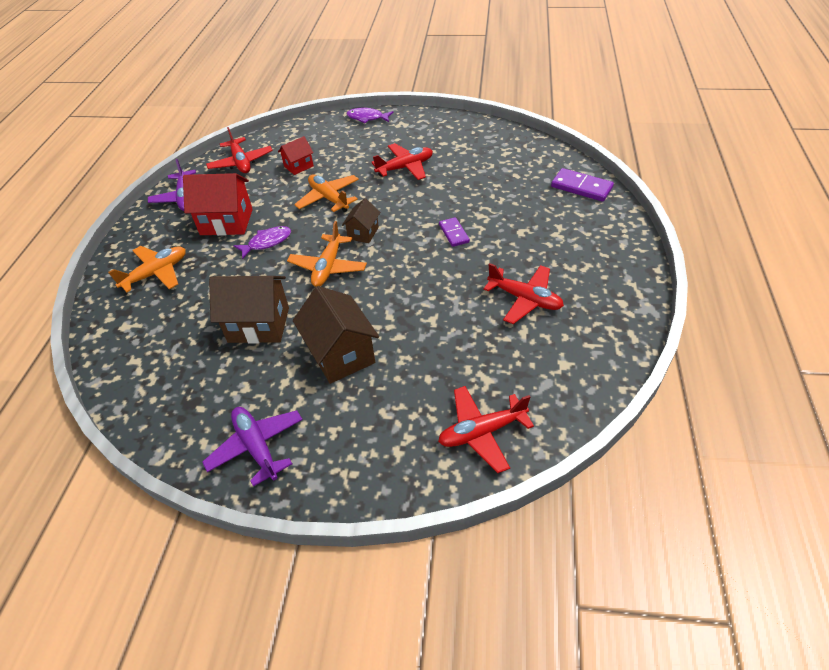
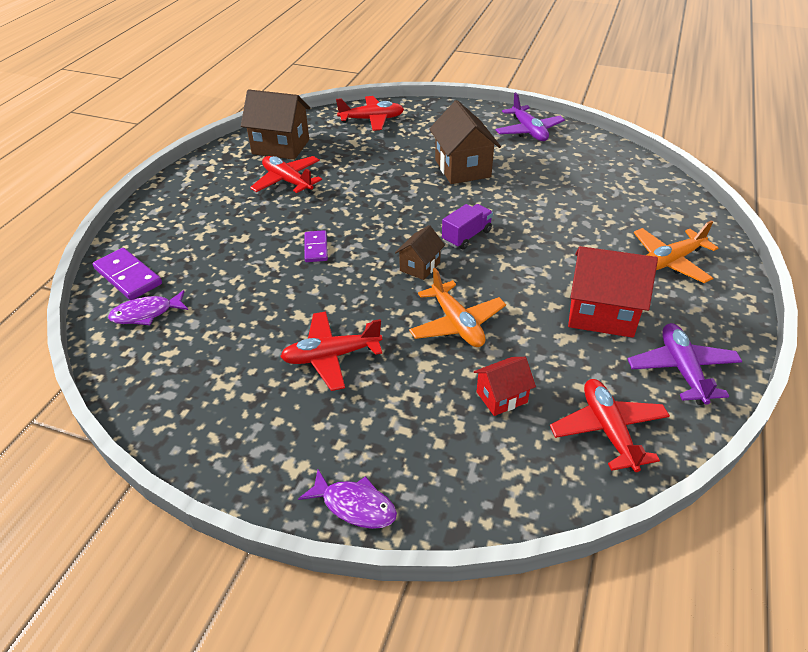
camera: 170 degrees left, 5 degrees down
(259, 325) = (538, 198): brown house -> brown house (281, 147)
(267, 242) = (540, 275): purple fish -> purple fish (146, 313)
(328, 267) = (466, 236): orange plane -> purple truck

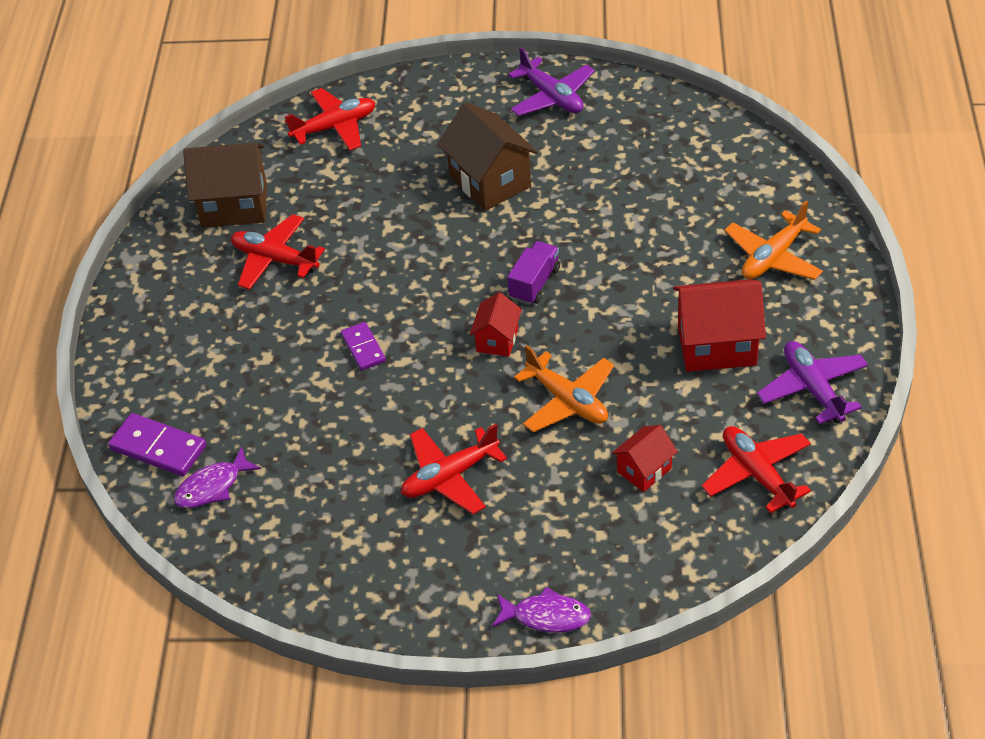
camera: 15 degrees left, 5 degrees up
(420, 266) = (497, 340): brown house -> red house

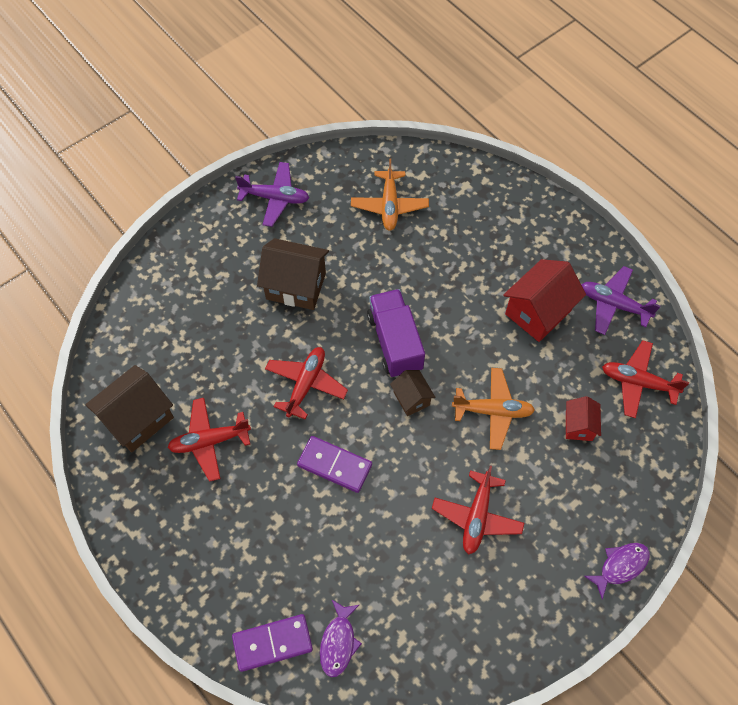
camera: 45 degrees left, 15 degrees up
(335, 127) = (150, 311): red plane -> red plane (306, 384)
(363, 348) = (334, 465): purple domino -> purple domino, size x1.56
(497, 340) = (411, 398): red house -> brown house
(534, 283) = (395, 342): purple truck -> purple truck, size x1.63
(773, 257) = (512, 230): orange plane -> orange plane (389, 205)

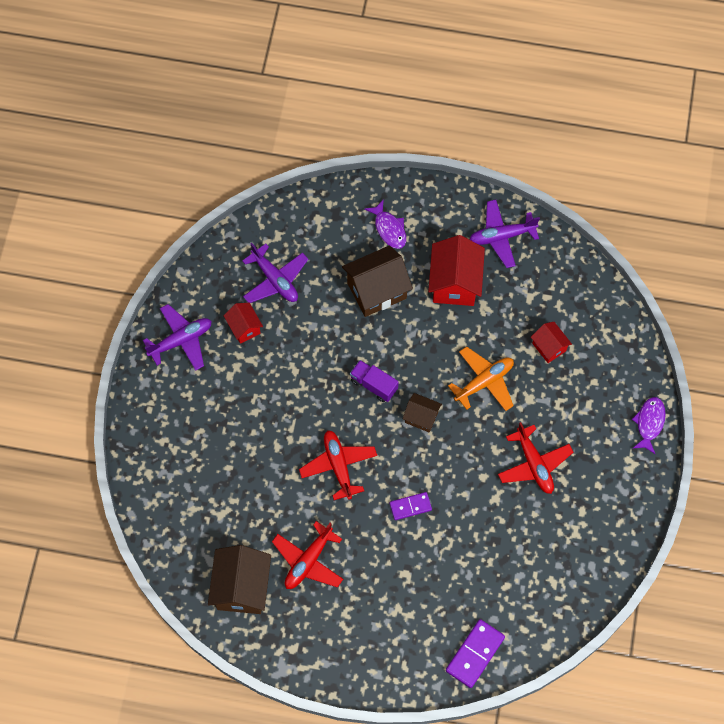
camera: 40 degrees left, 5 degrees up
(296, 286) = (263, 398): brown house -> brown house (377, 291)
(332, 223) = (244, 328): none -> red house
(334, 465) = (410, 506): purple domino -> purple domino, size x0.64
(338, 642) = (516, 618): purple fish -> purple fish (389, 229)
(389, 205) = (275, 280): orange plane -> purple plane
(395, 342) = (373, 385): purple truck -> purple truck, size x0.61
(638, 382) = (563, 284): red plane -> none

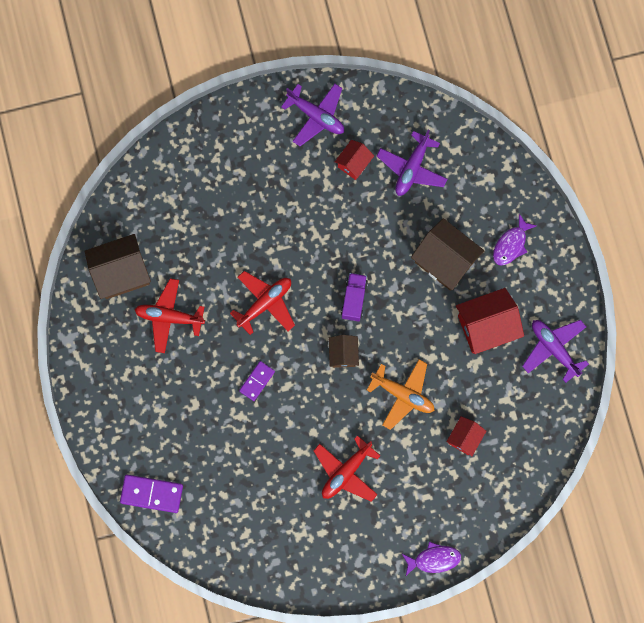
camera: 65 degrees right, 10 degrees up
(410, 506) = (257, 381): purple domino -> purple domino turned 75 degrees clockwise

